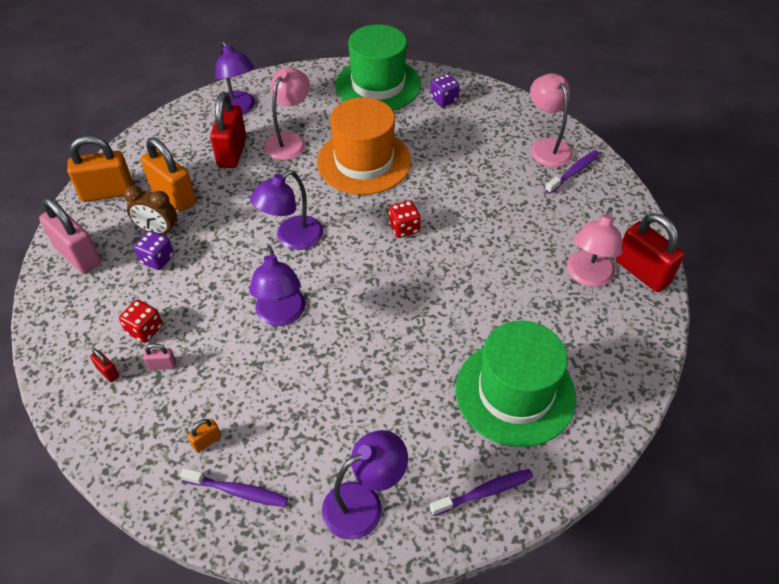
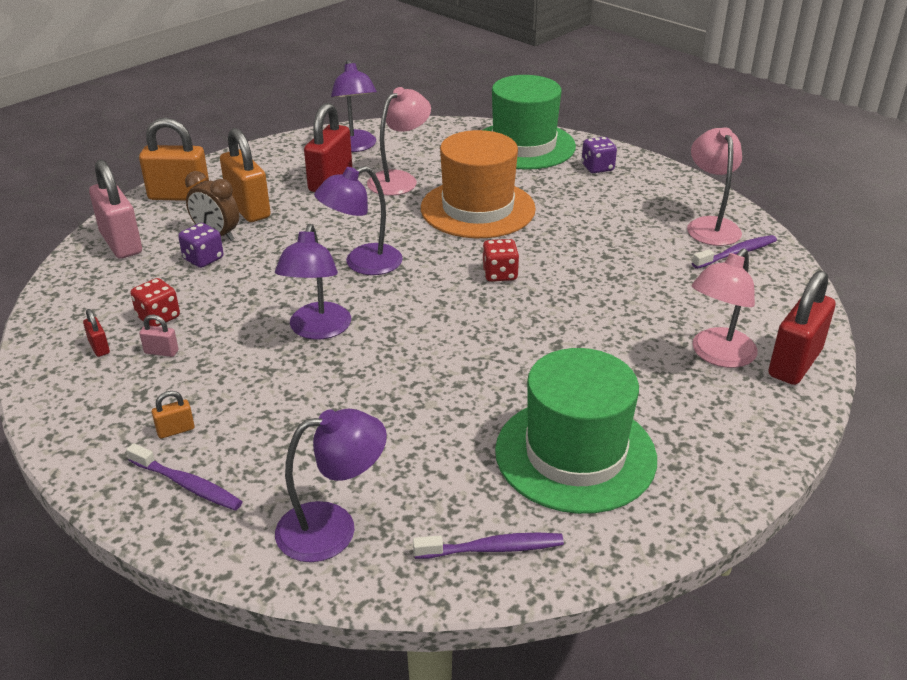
camera: 15 degrees right, 15 degrees down
(642, 272) = (794, 363): red padlock -> red padlock turned 60 degrees clockwise

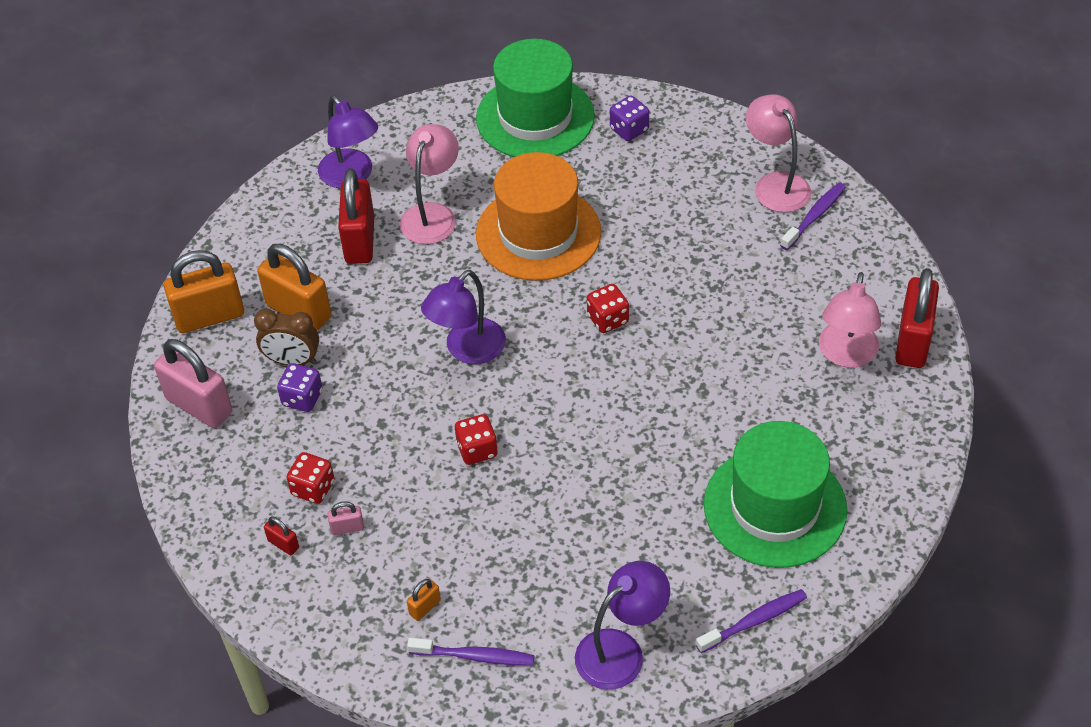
camera: 20 degrees left, 15 degrees up
(317, 330) = (477, 450): purple lamp -> red dice

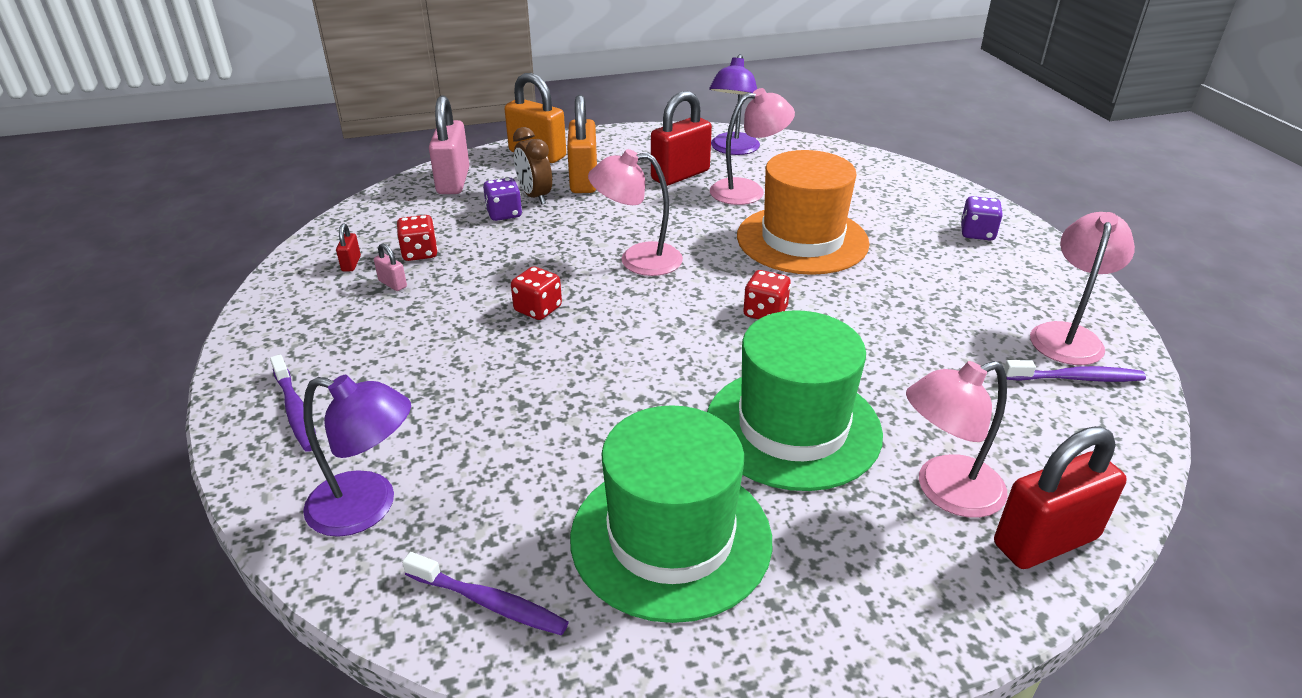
camera: 50 degrees right, 15 degrees down
(425, 607) = (335, 357): orange padlock -> none
(467, 350) = (637, 260): purple lamp -> pink lamp
(535, 117) = (910, 190): green hat -> green hat (793, 427)

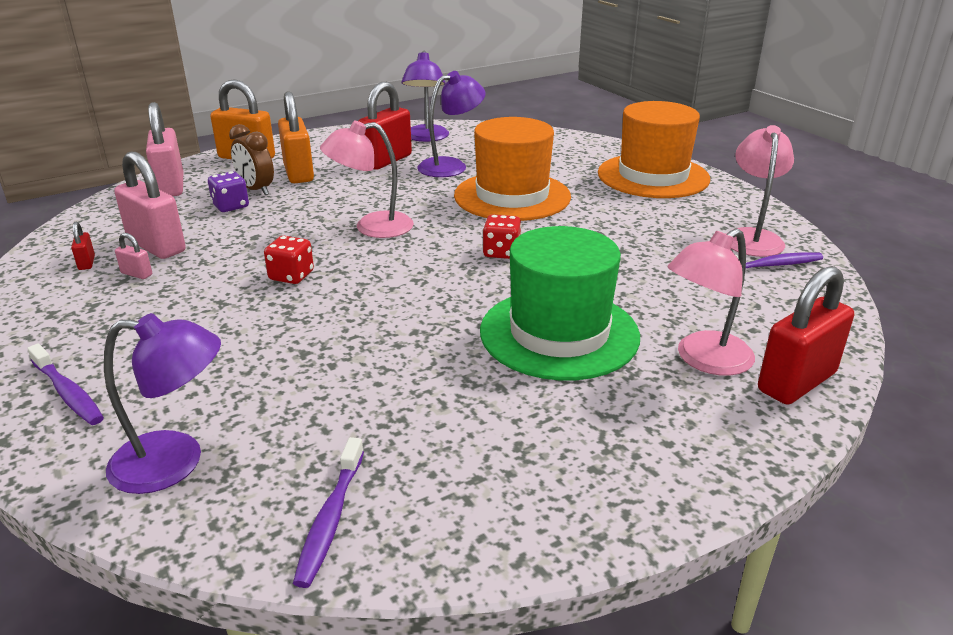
camera: 15 degrees left, 5 degrees down
(420, 253) = (156, 246): red dice -> pink padlock
(489, 602) = (330, 519): purple toothbrush -> purple toothbrush turned 90 degrees clockwise
(671, 537) = (484, 434): green hat -> none
(747, 190) = (451, 166): pink lamp -> purple lamp
(977, 233) = (653, 176): purple dice -> orange hat

